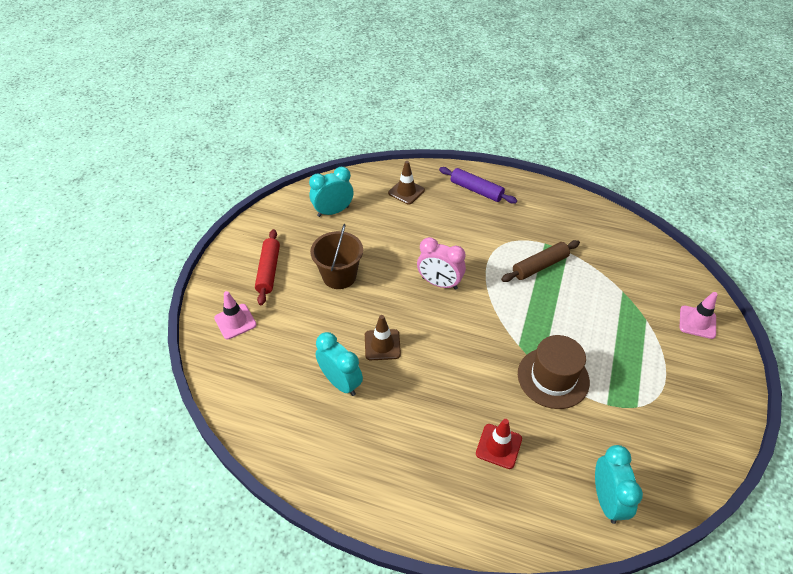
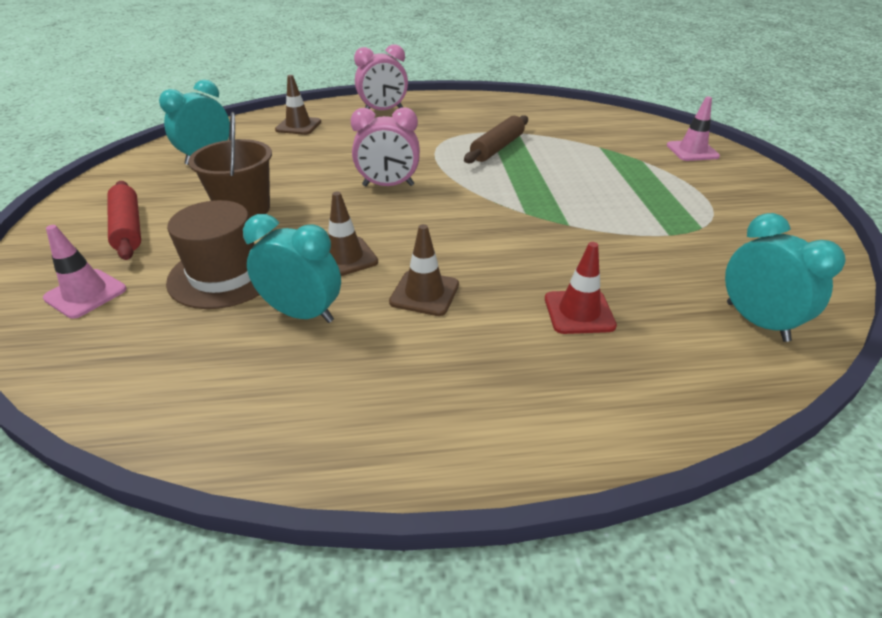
camera: 25 degrees left, 10 degrees down
(415, 394) = (424, 293): none -> brown traffic cone
(476, 190) = (383, 111): purple rolling pin -> pink clock
(553, 377) = (589, 229): brown hat -> brown hat (225, 274)

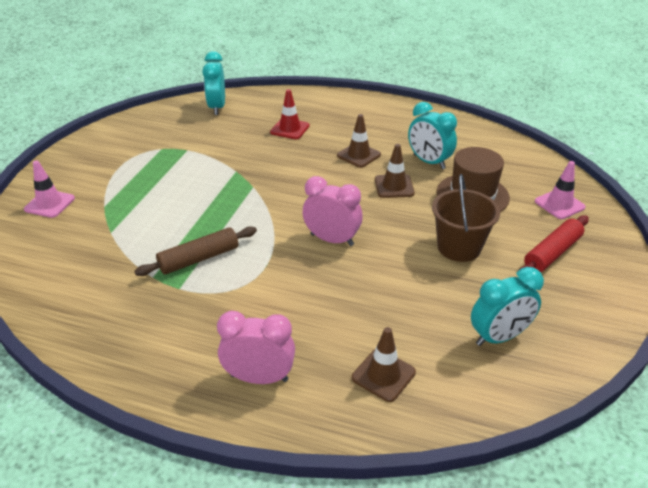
camera: 155 degrees left, 0 degrees up
(128, 228) = (552, 253): red rolling pin -> red rolling pin turned 45 degrees clockwise

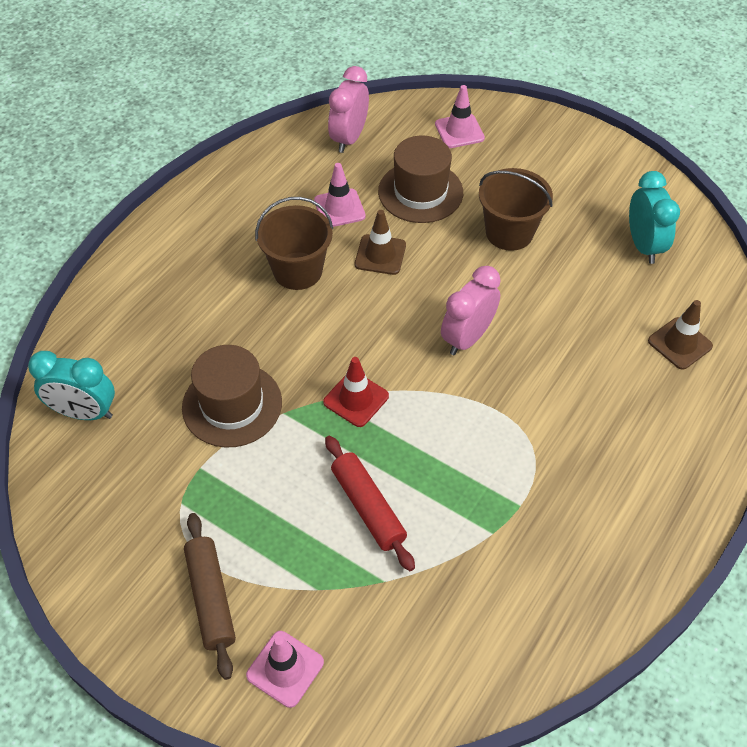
camera: 75 degrees left, 15 degrees up
(199, 258) = (469, 478): brown rolling pin -> brown rolling pin (210, 598)
(236, 151) = (232, 405): none -> brown hat
(259, 378) = (672, 444): pink clock -> pink clock (349, 138)
(290, 129) = (196, 331): red traffic cone -> red traffic cone (356, 399)
(358, 155) = (298, 271): brown traffic cone -> brown bucket
(429, 162) = (339, 208): turquoise clock -> pink traffic cone
(552, 253) = (536, 166): red rolling pin -> red rolling pin (368, 507)

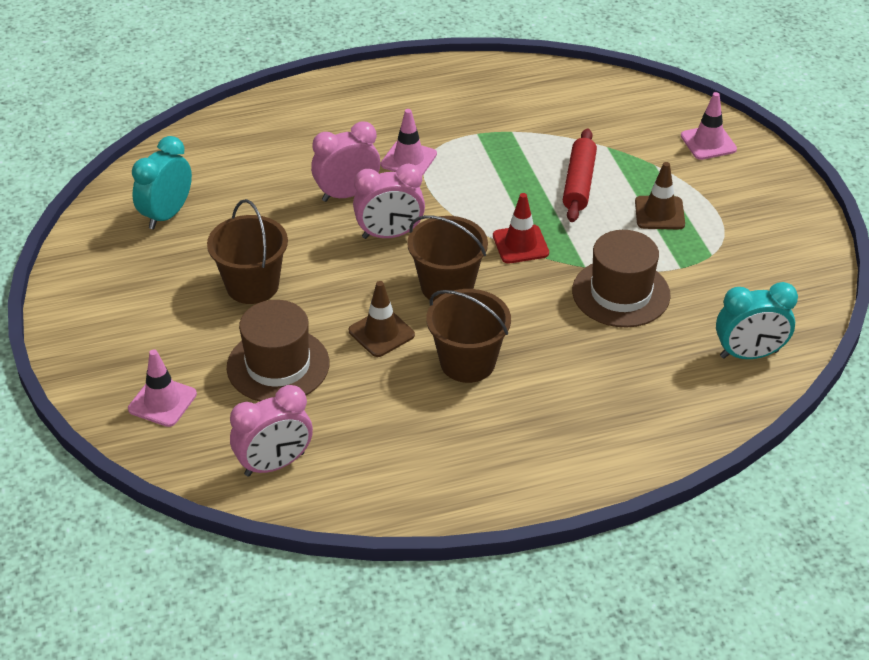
camera: 140 degrees left, 10 degrees down
(84, 412) = (749, 354): turquoise clock -> turquoise clock turned 120 degrees clockwise
(210, 598) = (730, 195): brown rolling pin -> none
(339, 208) = (368, 396): pink traffic cone -> pink traffic cone (408, 159)
(374, 321) = (447, 286): none -> brown bucket
(545, 354) = (347, 194): none -> pink clock
(679, 343) = (246, 148): brown traffic cone -> brown traffic cone (659, 213)

